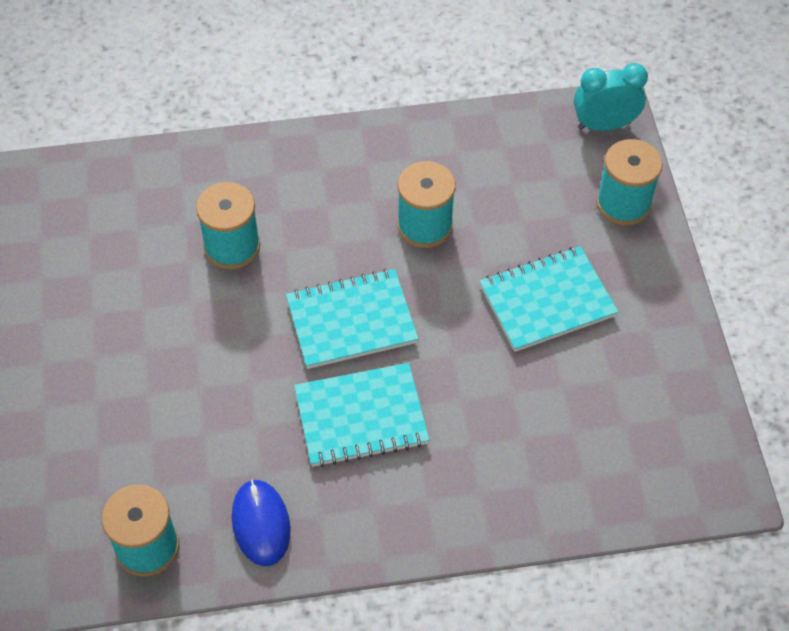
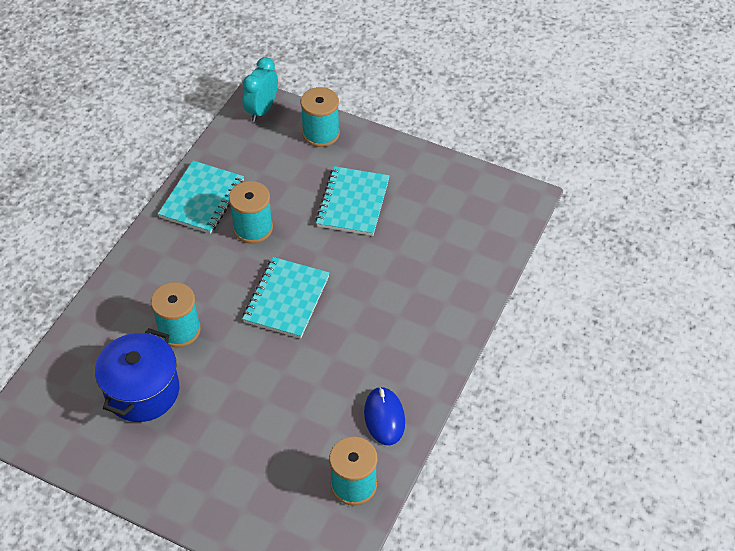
camera: 55 degrees left, 5 degrees down
(130, 264) = (142, 391): none -> blue pot
(261, 524) = (384, 417): blue mouse -> blue mouse turned 60 degrees clockwise
(361, 417) = (354, 330): turquoise notebook -> turquoise notebook (202, 199)

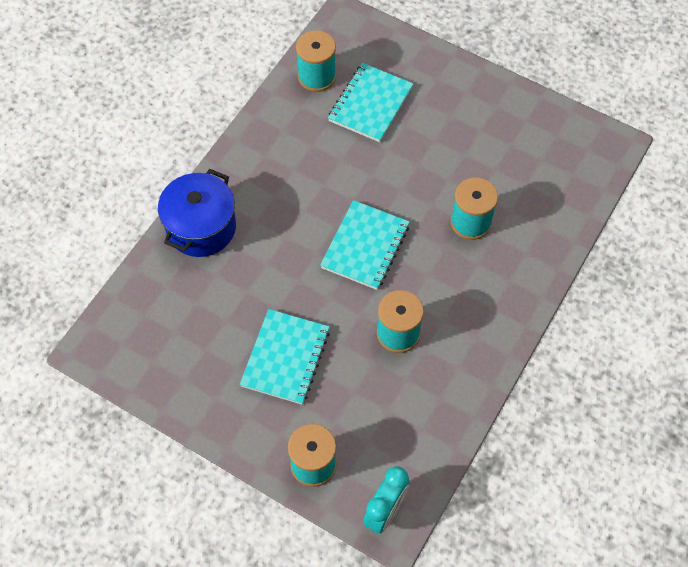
camera: 175 degrees left, 10 degrees up
(142, 391) = (500, 166): blue pot -> blue pot (201, 227)
(202, 199) = (455, 377): turquoise notebook -> turquoise notebook (370, 104)
(384, 417) = (284, 127): blue mouse -> none

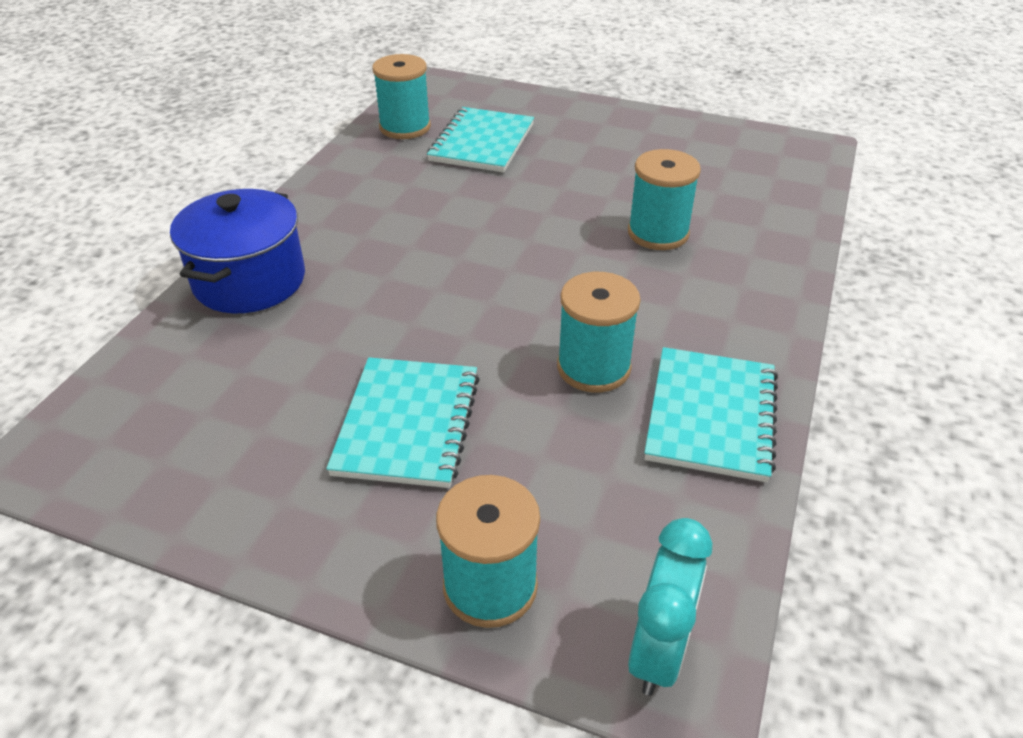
camera: 10 degrees left, 20 degrees down
(365, 246) = (511, 274): turquoise notebook -> turquoise notebook (711, 416)

